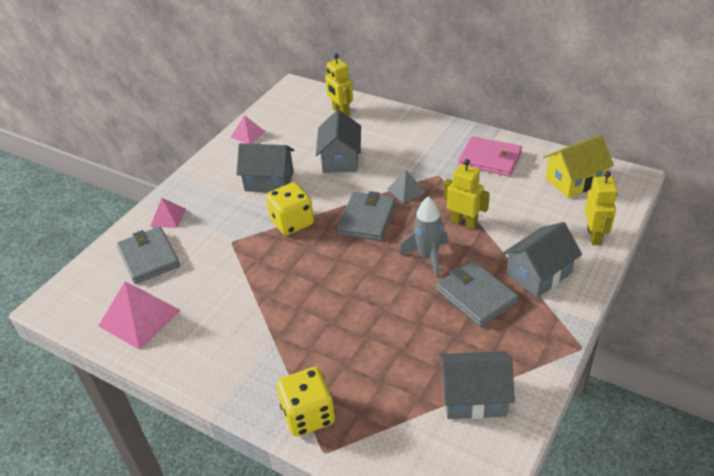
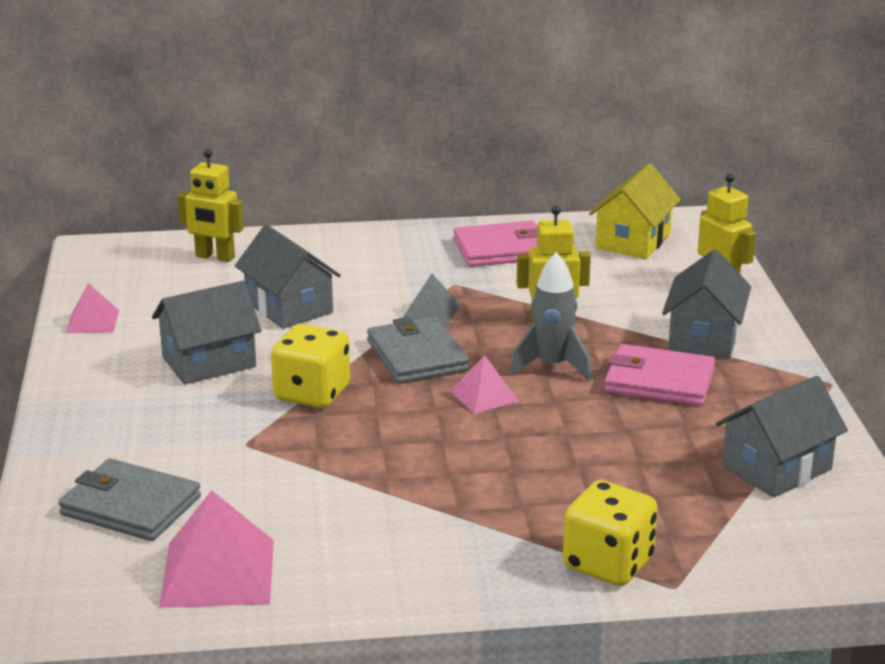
camera: 40 degrees left, 15 degrees down
(168, 217) = (94, 453): pink pyramid -> pink pyramid (484, 396)
(476, 296) = (659, 381): grey wallet -> pink wallet

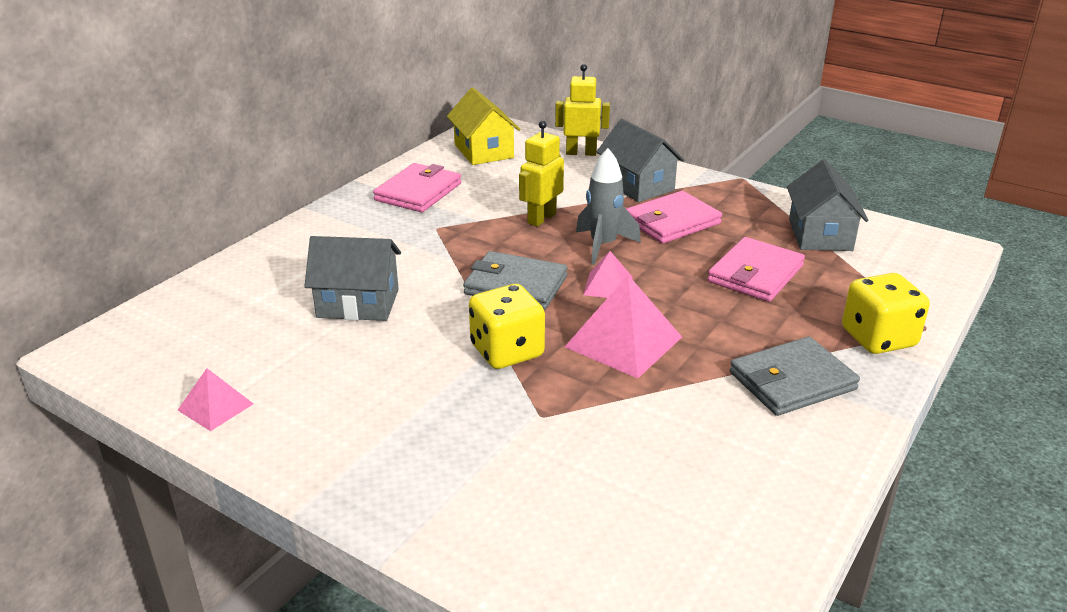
camera: 50 degrees left, 5 degrees up
(130, 506) = (568, 522): grey wallet -> grey wallet (792, 381)
(209, 362) = (385, 377): grey house -> none
(215, 257) = (217, 299): yellow robot -> none
(217, 573) = (729, 518): pink pyramid -> pink pyramid (623, 342)
(432, 311) = (461, 252): grey pyramid -> none
(628, 459) = (755, 274): none -> pink wallet

